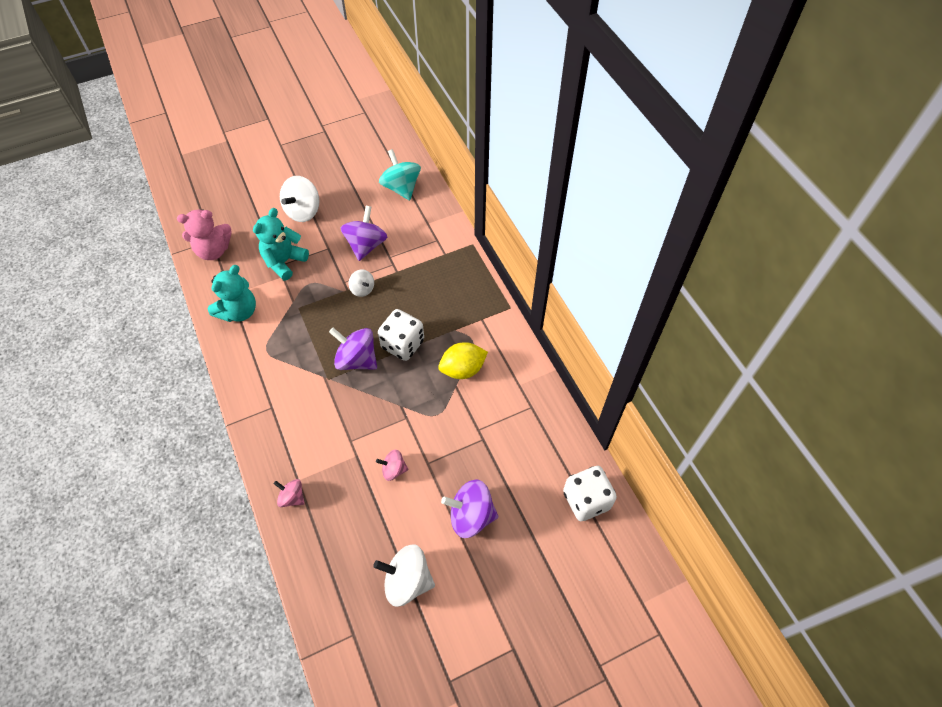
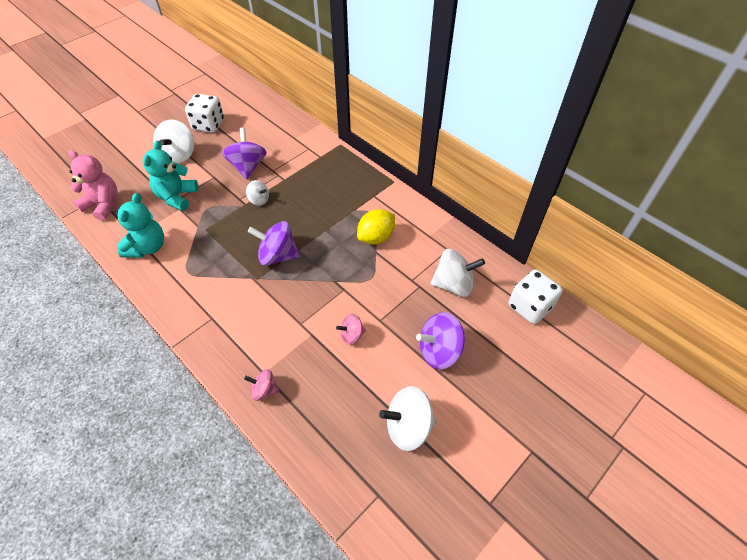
camera: 20 degrees left, 5 degrees down
(213, 250) = (103, 205): pink teddy bear -> pink teddy bear turned 120 degrees counterclockwise
(401, 188) = (261, 118): turquoise spinning top -> none
(402, 344) = (314, 232): white dice -> white dice (208, 125)
(518, 449) = (453, 284): none -> white spinning top

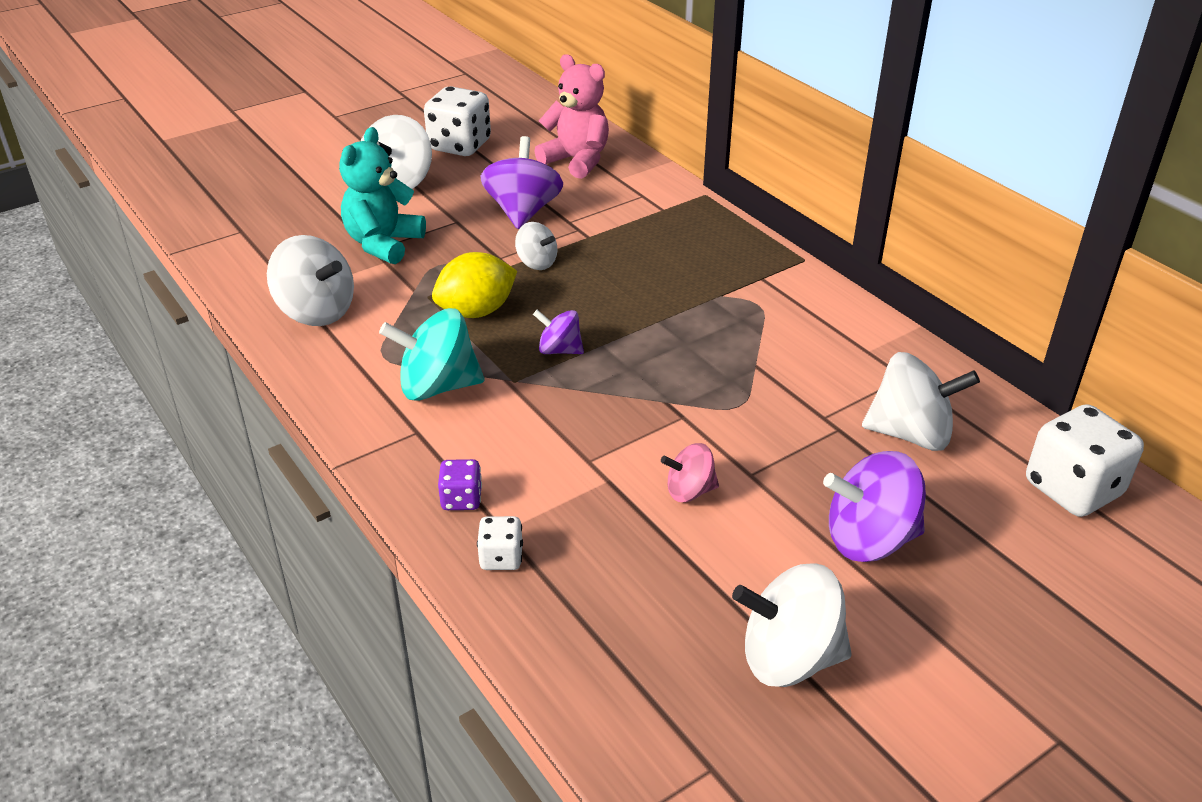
camera: 10 degrees right, 15 degrees down
(103, 205) = (248, 242): pink teddy bear -> pink teddy bear (577, 161)
(147, 247) = (316, 312): turquoise teddy bear -> white spinning top
(218, 288) = (437, 386): none -> turquoise spinning top
(240, 357) = (461, 499): none -> purple dice
(264, 390) = (501, 558): pink spinning top -> white dice
(277, 256) = (559, 350): purple spinning top -> purple spinning top, size x0.57
(376, 237) = (758, 342): yellow lemon -> yellow lemon (476, 311)

